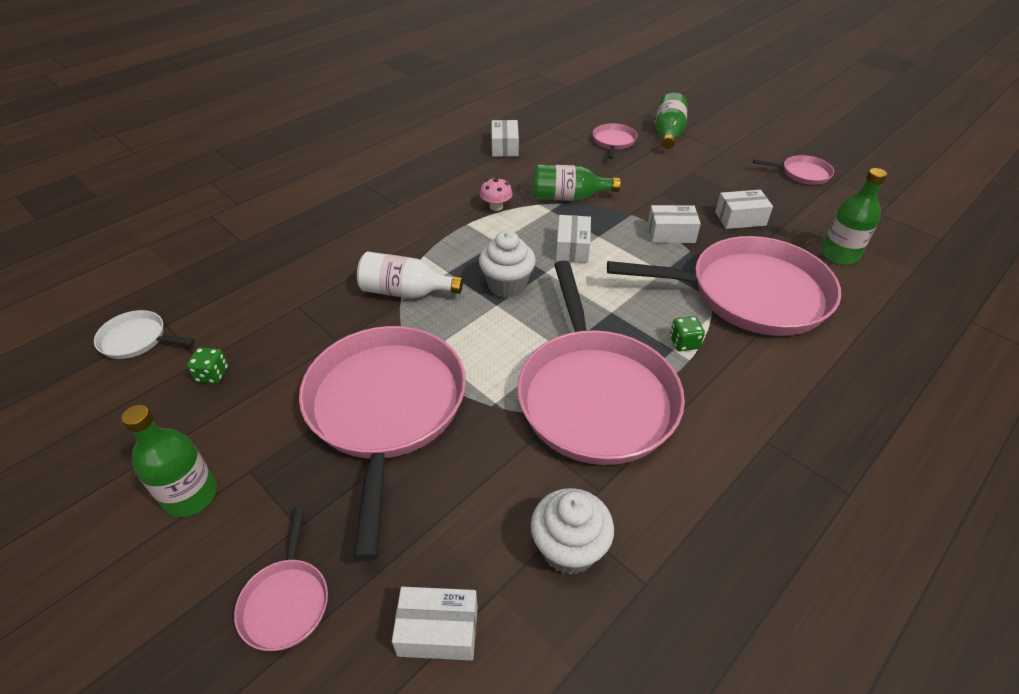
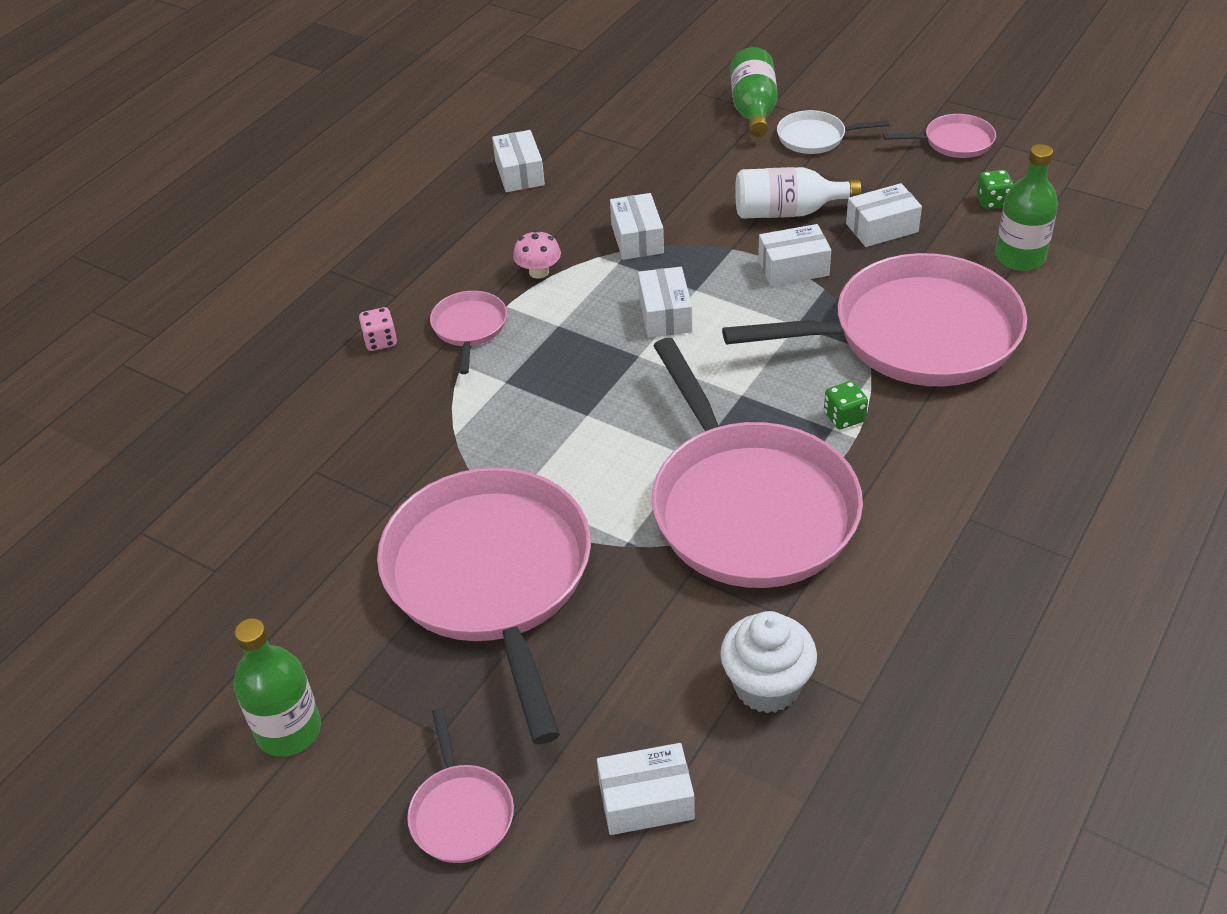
camera: 10 degrees left, 0 degrees up
(137, 339) = (111, 560): white pan -> white pan (815, 137)
(212, 374) = (242, 583): green dice -> green dice (992, 202)
(376, 231) = (380, 341): none -> pink dice
(405, 292) = (457, 421): white bottle -> white bottle (787, 212)
(507, 285) = (592, 385): white cupcake -> none
(568, 197) = (637, 239): green bottle -> white box
(613, 142) = (677, 136): pink pan -> pink pan (469, 328)

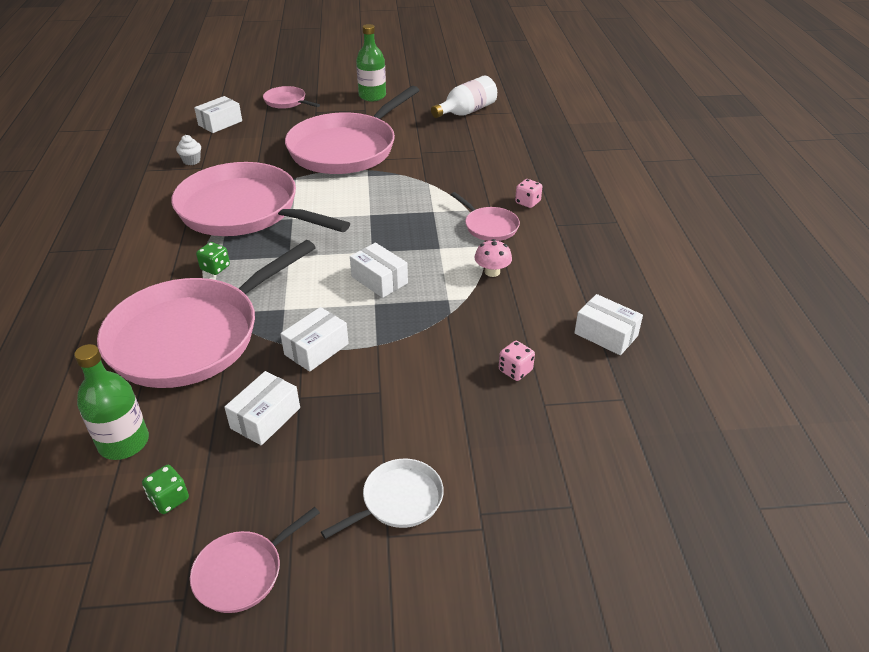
camera: 140 degrees right, 5 degrees down
(491, 577) = (346, 149): pink pan -> pink pan turned 90 degrees clockwise
(633, 179) = (515, 370): none -> pink dice
(637, 239) = (454, 322): white box -> none
(753, 110) = (493, 510): green bottle -> none
(766, 686) = (191, 161): white cupcake -> white cupcake, size x0.54
(787, 212) = (359, 397): white bottle -> white bottle (466, 112)

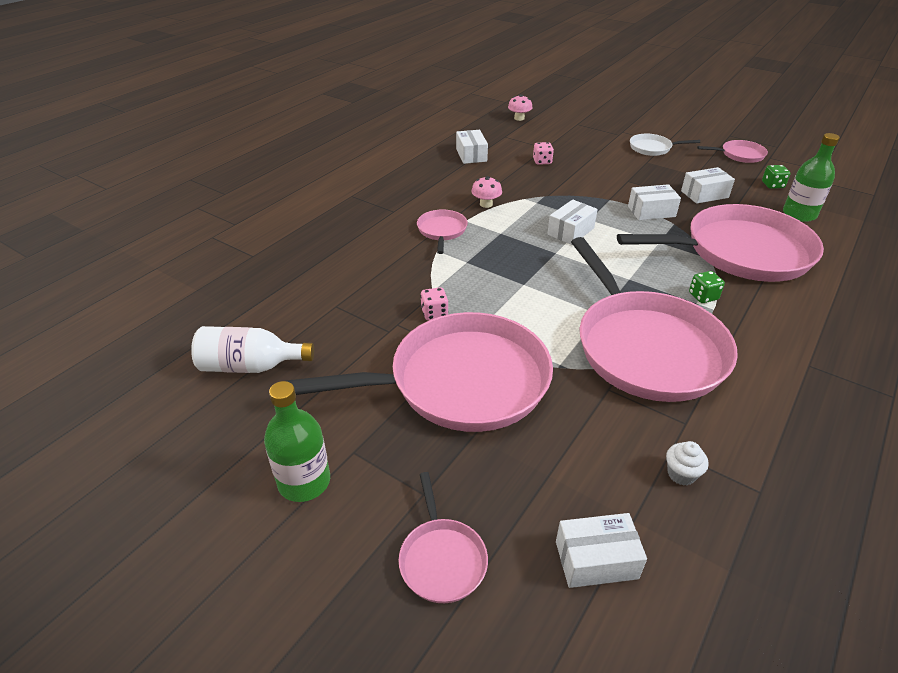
camera: 140 degrees left, 0 degrees up
(379, 280) = (570, 231): white box -> white box turned 45 degrees clockwise
(527, 202) = (383, 234): pink dice -> pink dice (434, 313)
(668, 463) = (519, 118): none -> pink mushroom

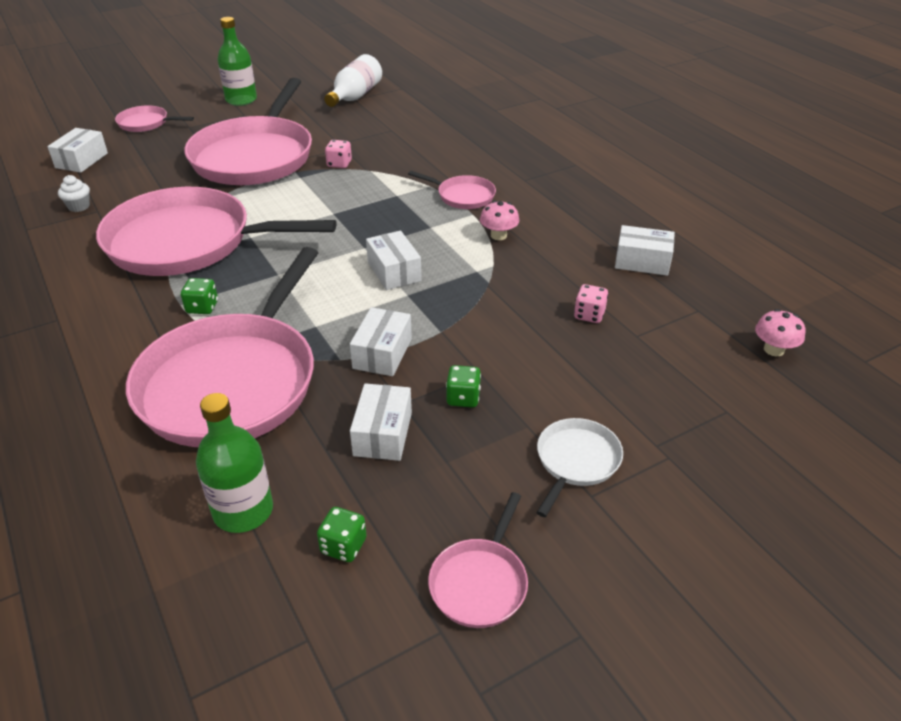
camera: 115 degrees right, 0 degrees up
(651, 180) = (463, 398): none -> green dice

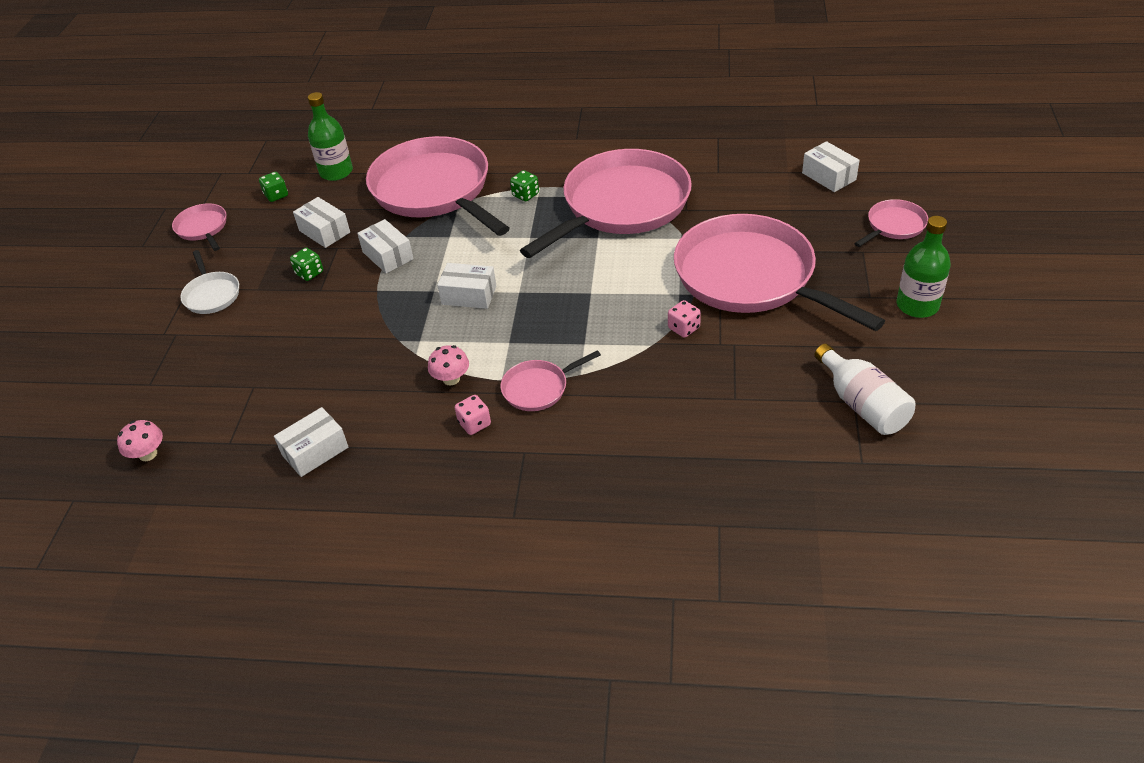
camera: 130 degrees right, 5 degrees up
(79, 206) = (734, 164): white cupcake -> none
(589, 315) = (301, 374): pink dice -> pink dice (474, 424)

